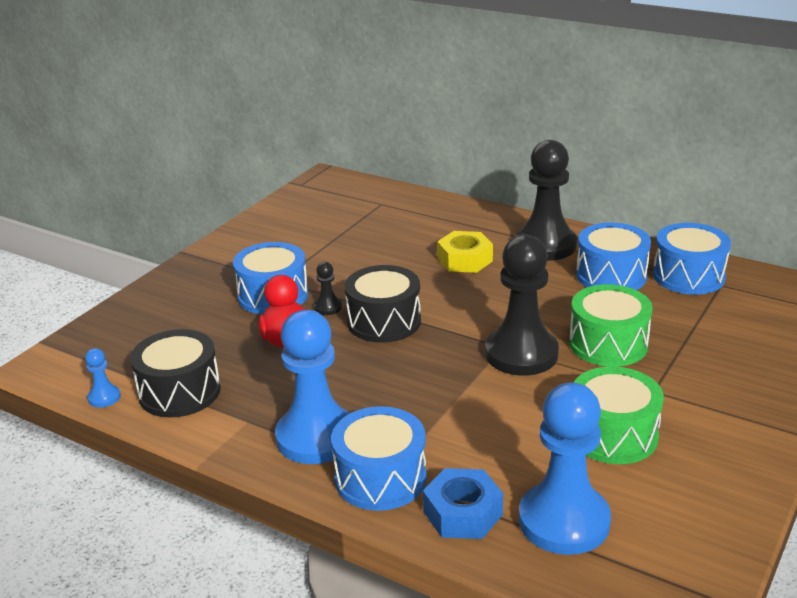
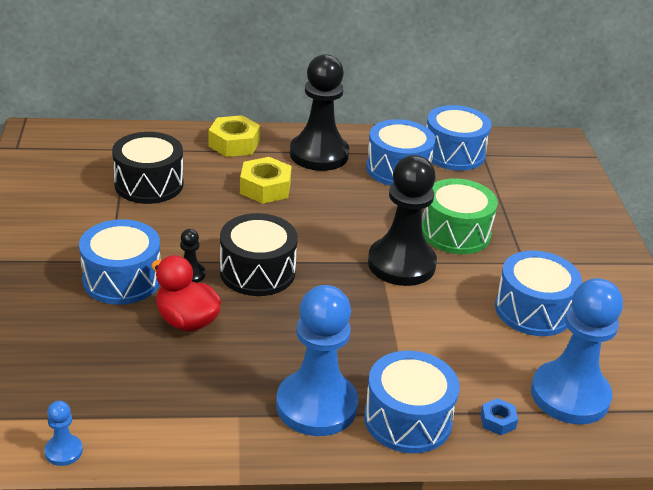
camera: 40 degrees left, 5 degrees up
(179, 392) = (138, 414): black drum -> black drum (149, 184)
(462, 513) = (497, 421): blue nut -> blue nut, size x0.53
(476, 219) = (234, 143): none -> yellow nut
(613, 435) = (533, 310): green drum -> blue drum

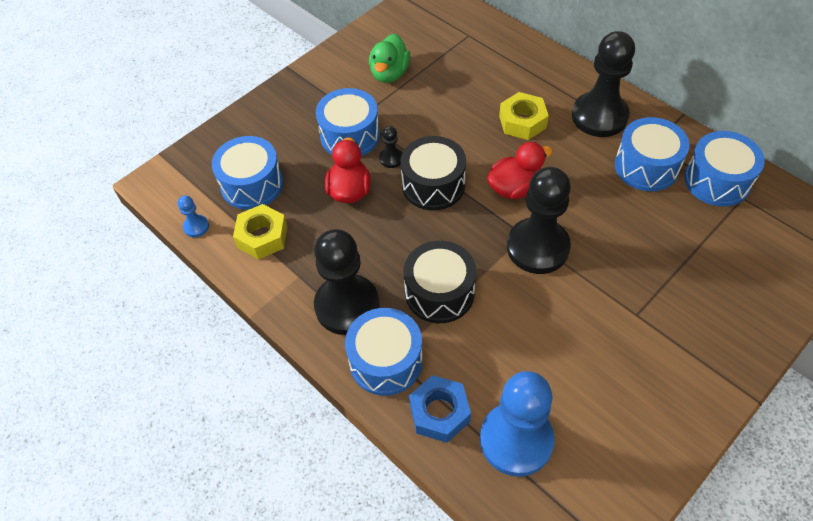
camera: 55 degrees right, 20 degrees up
(90, 212) = (389, 73): none -> green duck
(149, 184) = (449, 72): black drum -> black drum (439, 292)
(234, 143) = (547, 71): yellow nut -> yellow nut (262, 236)
(316, 405) = (347, 306): blue pawn -> black pawn
(326, 235) = (514, 188): none -> red duck
(455, 233) = (616, 251): green drum -> none
(497, 421) = (439, 412): blue nut -> blue nut, size x1.90
(533, 310) = (585, 357): blue drum -> blue drum (252, 184)

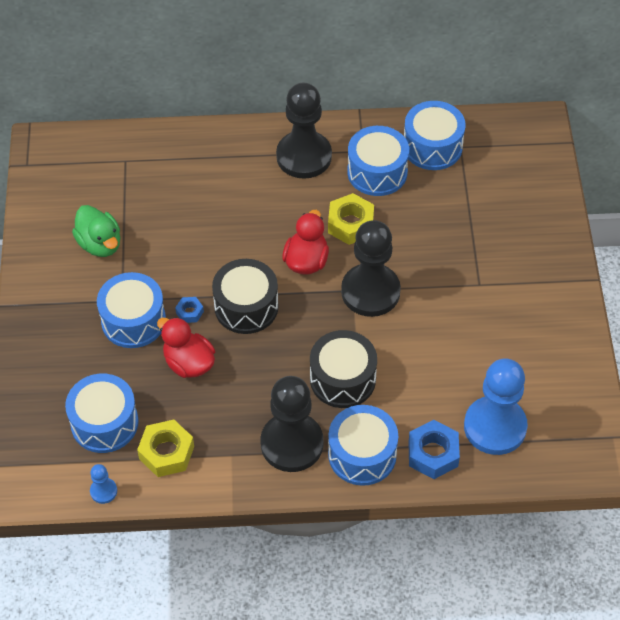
camera: 50 degrees left, 0 degrees up
(391, 158) = (189, 312): black pawn -> blue nut
(522, 122) = (253, 204): yellow nut -> yellow nut (350, 224)

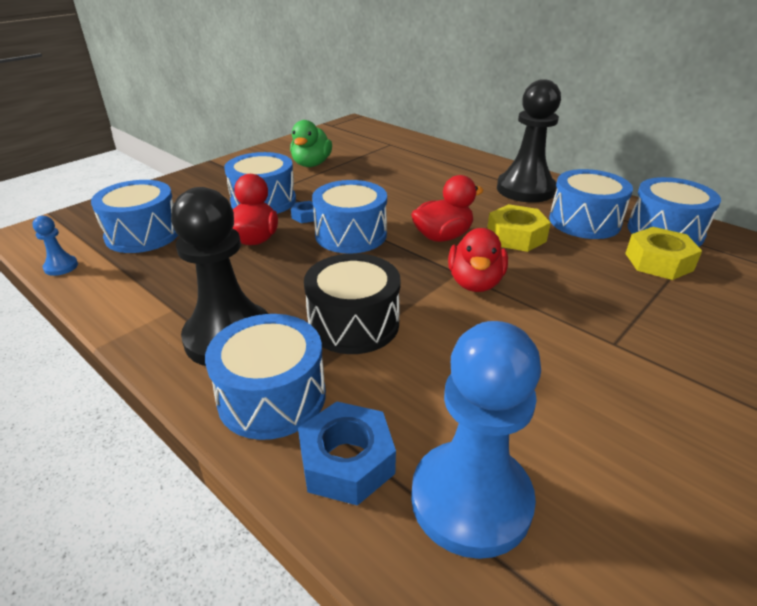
camera: 45 degrees right, 20 degrees down
(166, 452) = (139, 275): yellow nut -> yellow nut (658, 262)
(246, 307) = (351, 234): black drum -> blue drum
(370, 292) = (475, 282): black pawn -> red duck

